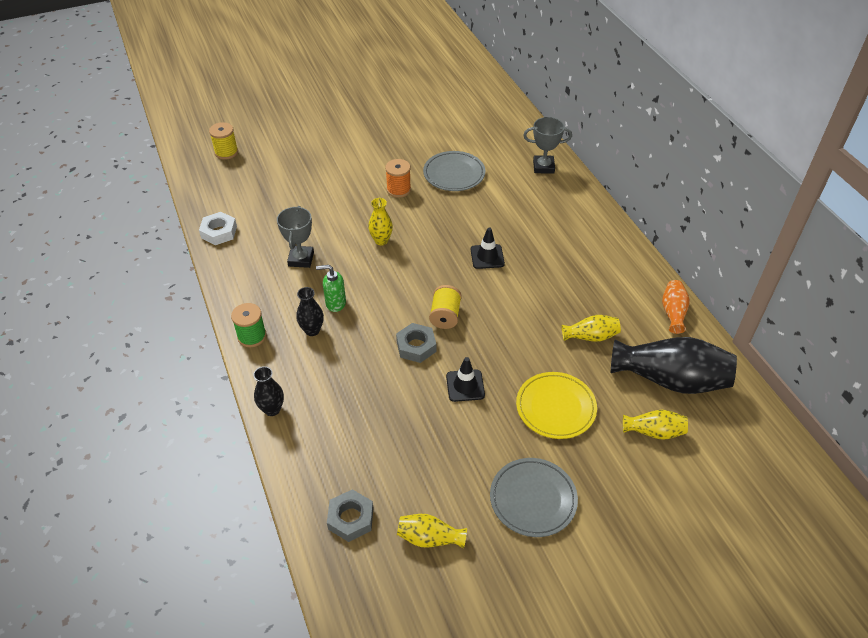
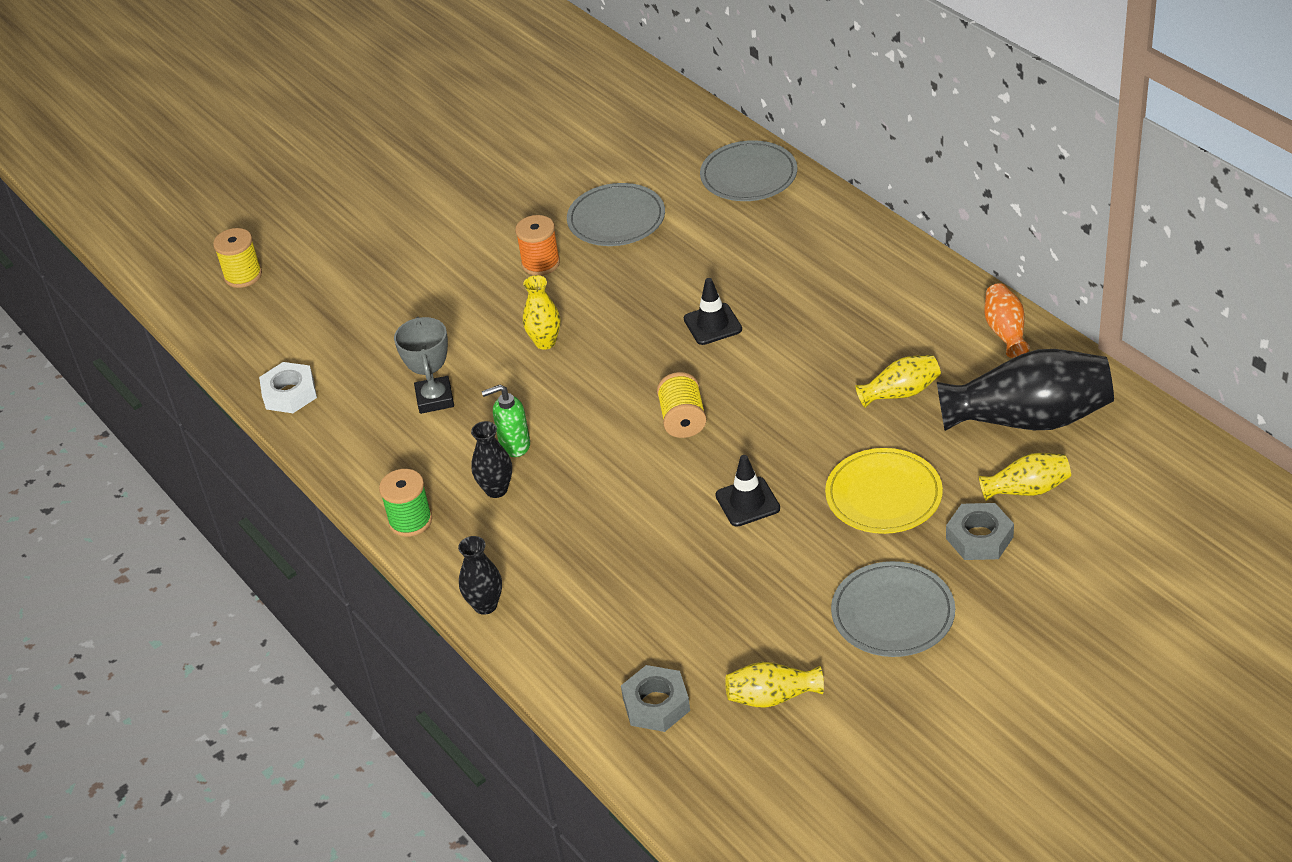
camera: 10 degrees left, 5 degrees down
(416, 346) = (657, 470): grey nut -> grey nut (979, 538)
(543, 167) = (749, 176): grey trophy -> grey plate

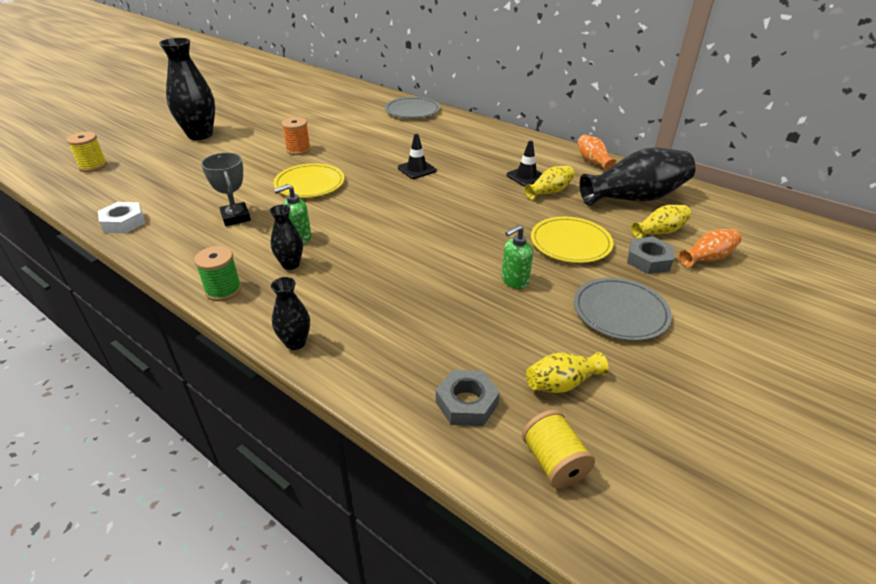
camera: 20 degrees left, 5 degrees down
(395, 214) = (200, 135): none -> black vase
(545, 342) = (310, 184): yellow vase -> yellow plate
(616, 219) = (341, 130): grey plate -> none
(683, 420) = (416, 215): yellow spool -> yellow spool (553, 462)
(747, 502) = (480, 255): black traffic cone -> black traffic cone (526, 176)
(777, 550) = (514, 281): none -> green soap dispenser
(1067, 544) = (707, 258): none -> orange vase

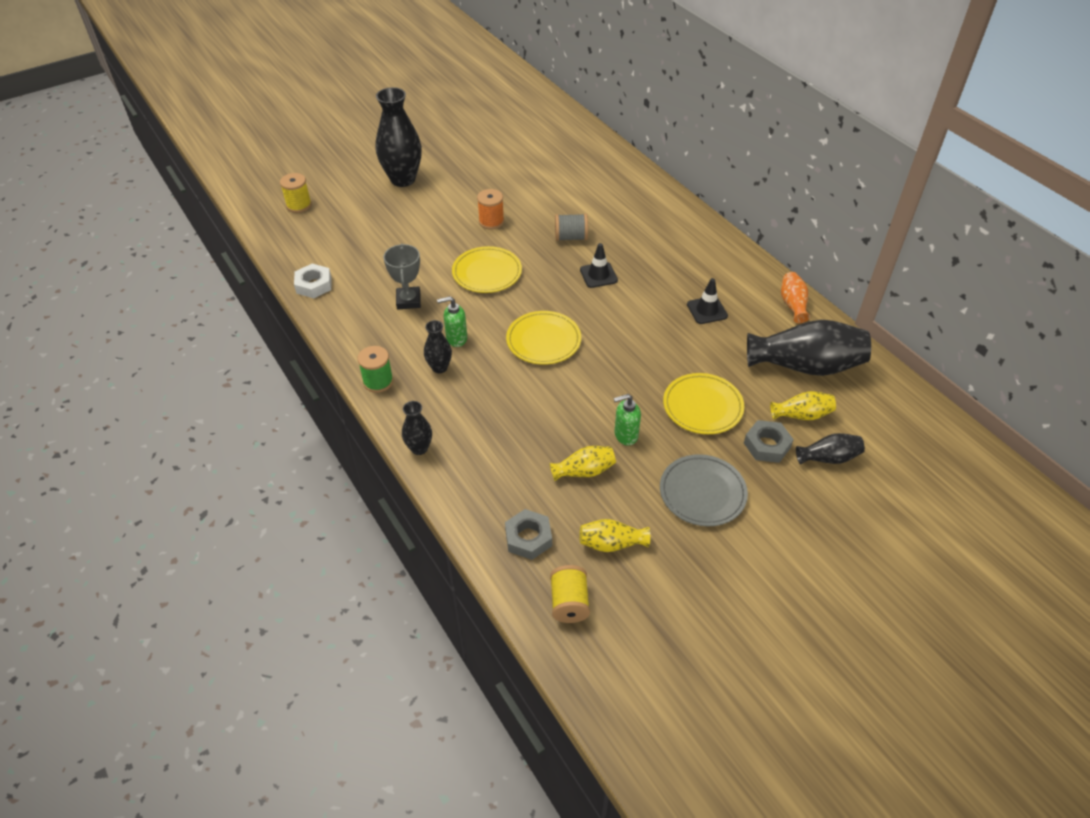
camera: 20 degrees right, 10 degrees up
(378, 149) = (571, 237): none -> grey spool
(390, 223) = (543, 340): none -> yellow plate
(412, 111) = (632, 183): grey plate -> none
(549, 192) = (719, 337): yellow vase -> yellow vase (584, 471)
(707, 258) = (828, 458): orange vase -> black vase

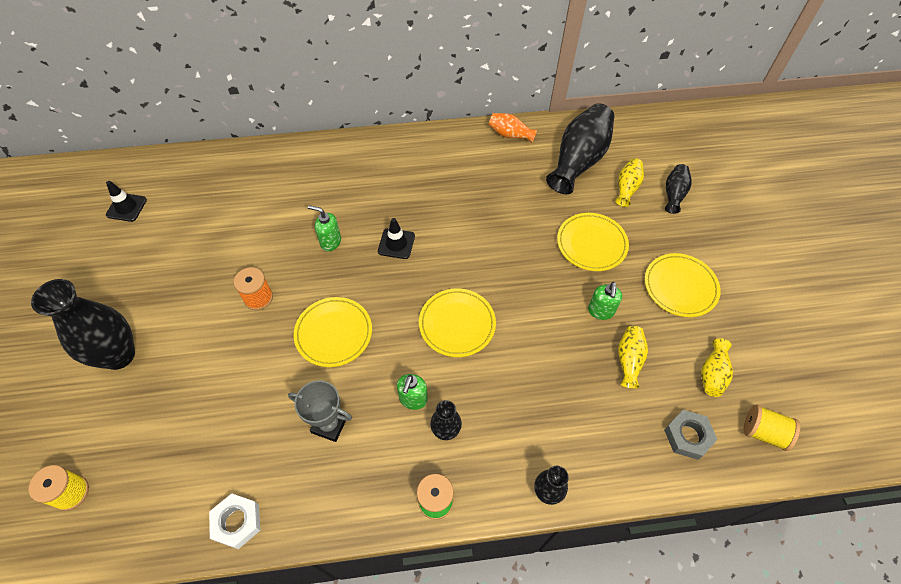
camera: 65 degrees left, 10 degrees up
(571, 237) = (330, 242): grey spool -> green soap dispenser
(702, 493) = (680, 287): grey plate -> yellow plate
(707, 310) = (486, 189): black traffic cone -> black traffic cone (126, 207)
(767, 445) = (648, 223): grey nut -> none

